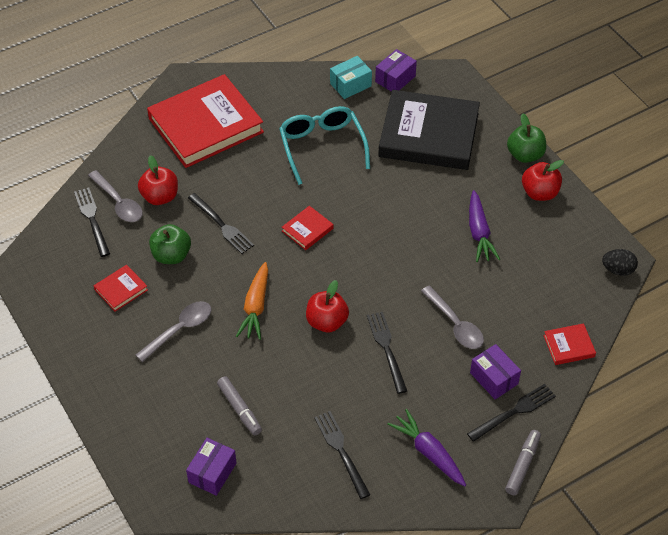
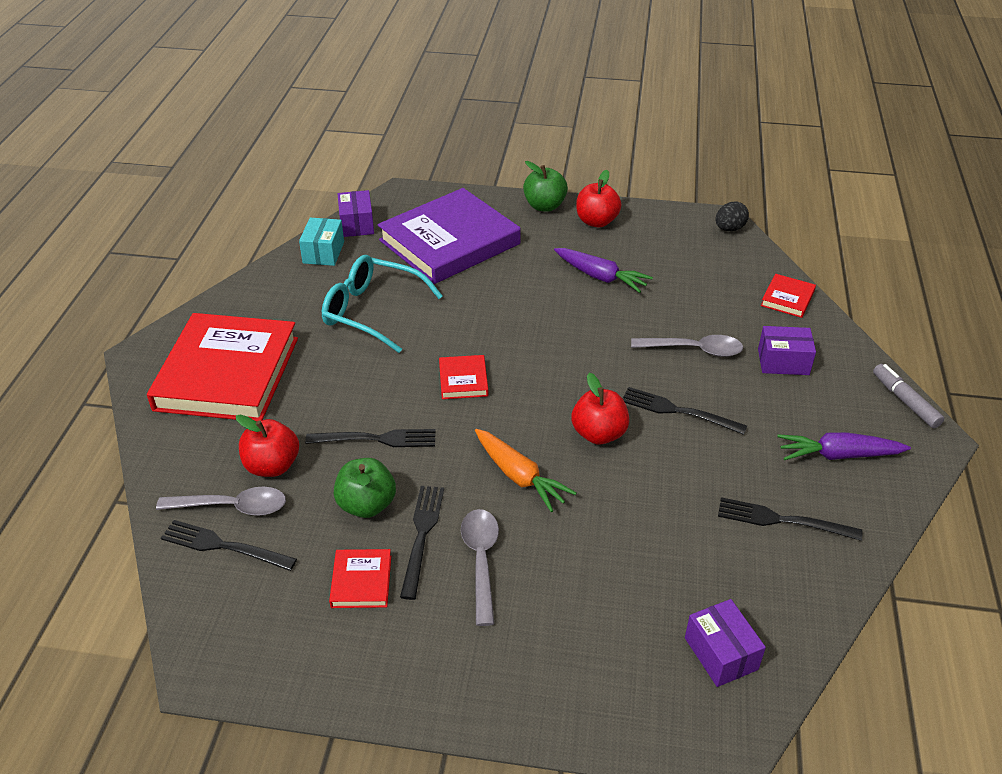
camera: 50 degrees left, 10 degrees down
(239, 409) = (649, 573): grey marker -> none
(429, 135) = (449, 242): black book -> purple book
(514, 411) = (835, 371): black fork -> black fork (422, 535)

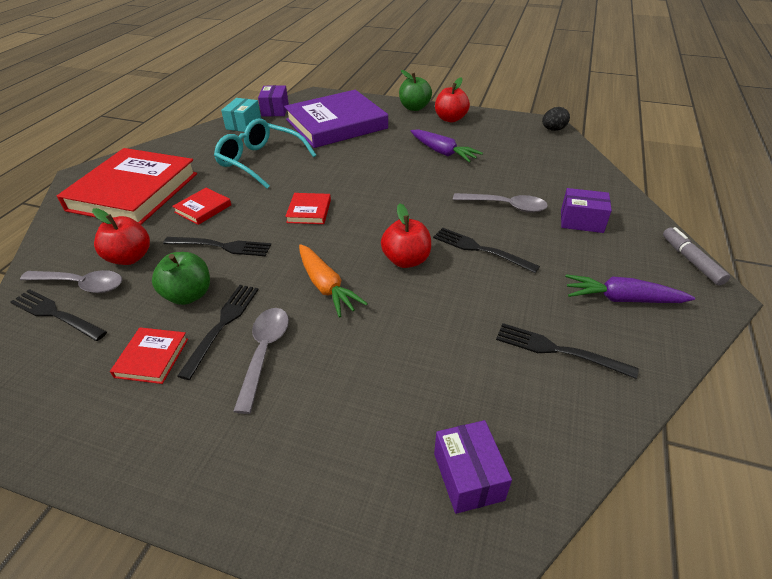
camera: 10 degrees right, 0 degrees up
(787, 298) = (593, 177): red book -> red book (203, 208)

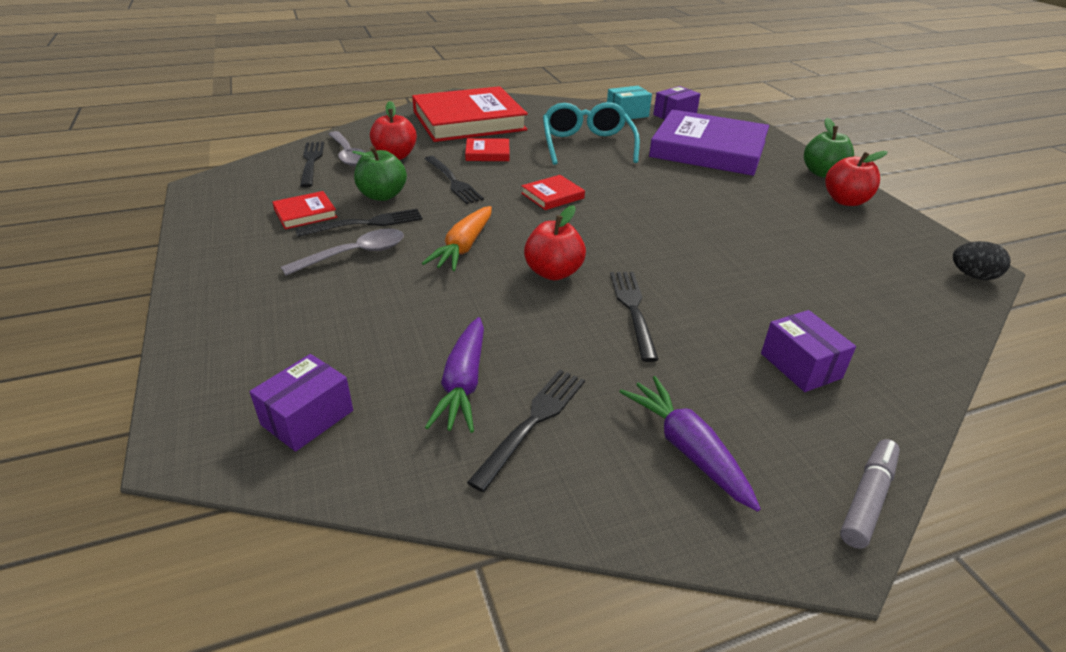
camera: 50 degrees right, 5 degrees down
(443, 152) = (769, 222): purple carrot -> purple carrot (463, 384)
(505, 206) = (738, 298): grey spoon -> none
(557, 350) = (533, 422): black fork -> black fork turned 45 degrees clockwise

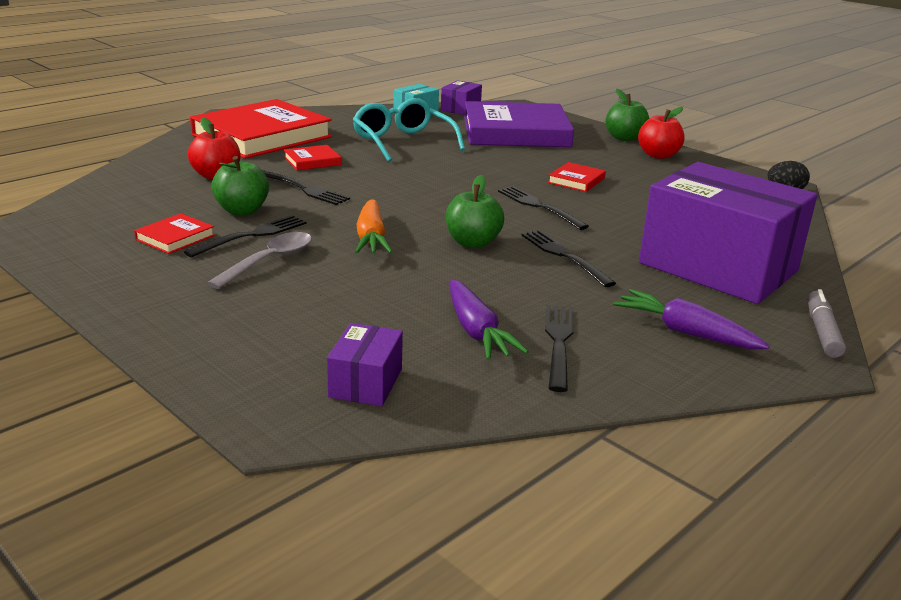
camera: 25 degrees left, 10 degrees down
(311, 162) = (126, 193): black fork -> black fork (538, 206)
(348, 155) = (162, 182): grey spoon -> none
(552, 196) = (412, 186): red book -> red book (576, 180)
(553, 272) = (472, 242): red apple -> green apple
(800, 365) = (718, 267): purple box -> purple box, size x2.36

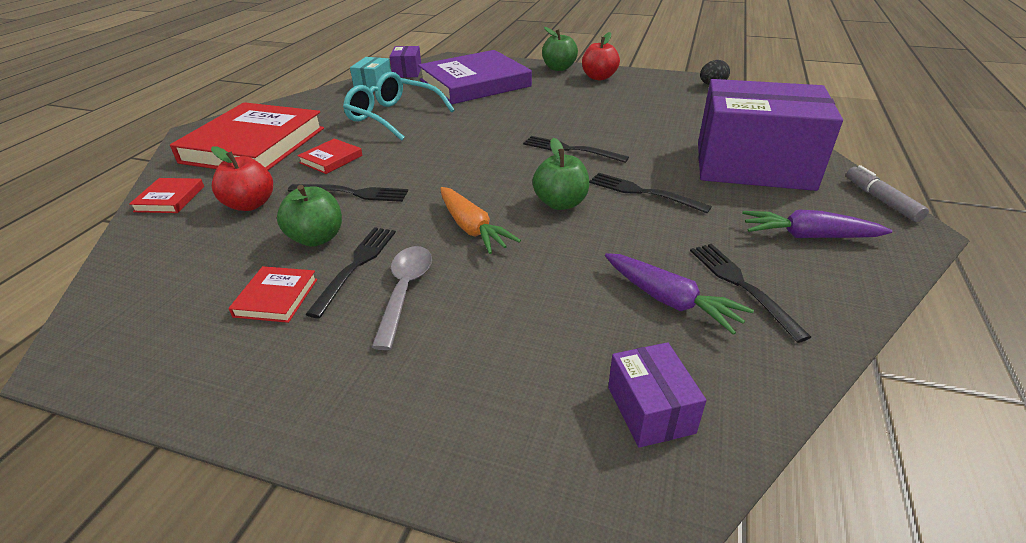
camera: 25 degrees left, 10 degrees up
(576, 180) = (569, 116): red book -> red book (170, 199)

